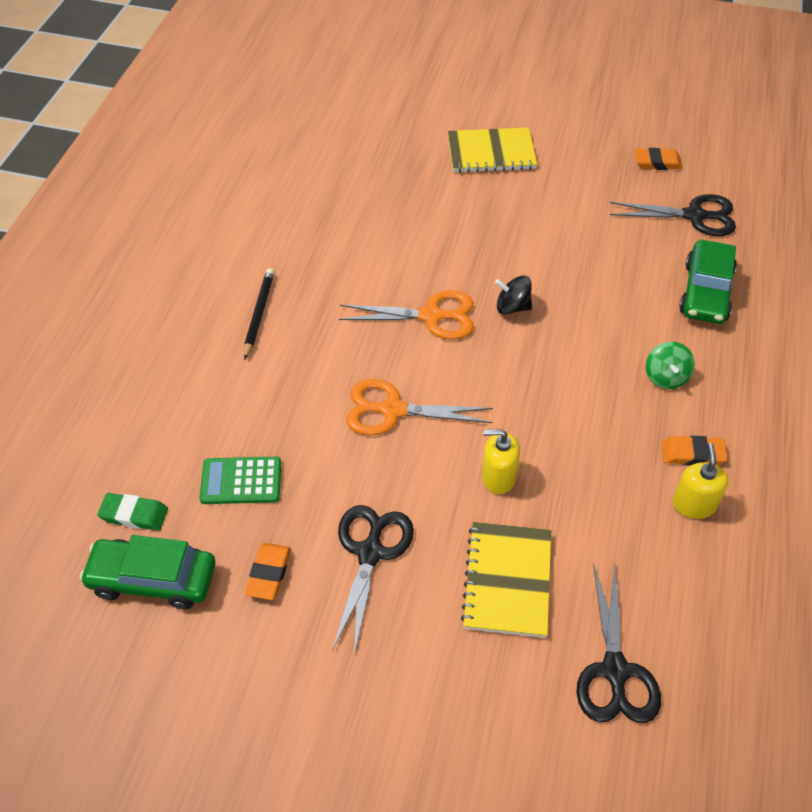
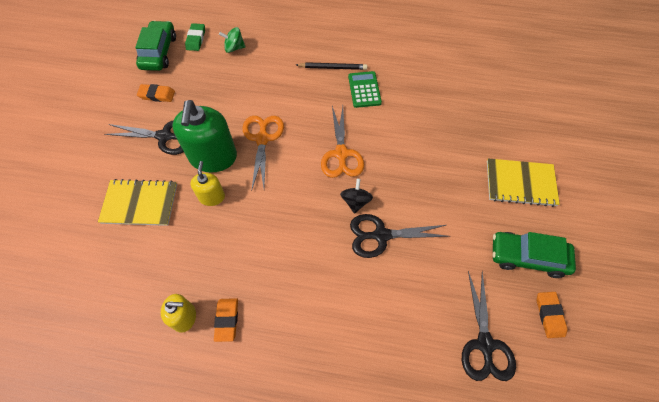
camera: 85 degrees right, 10 degrees up
(241, 481) = (214, 76): green calculator -> green calculator (364, 90)
(422, 477) = (213, 157): none -> green soap dispenser
(491, 152) = (520, 183): yellow notebook -> yellow notebook turned 75 degrees counterclockwise
(615, 671) = (74, 261): black scissors -> black scissors (381, 235)
(666, 377) = (297, 306): green spinning top -> green spinning top (234, 48)
(705, 292) = (391, 345): green car -> green car (528, 257)

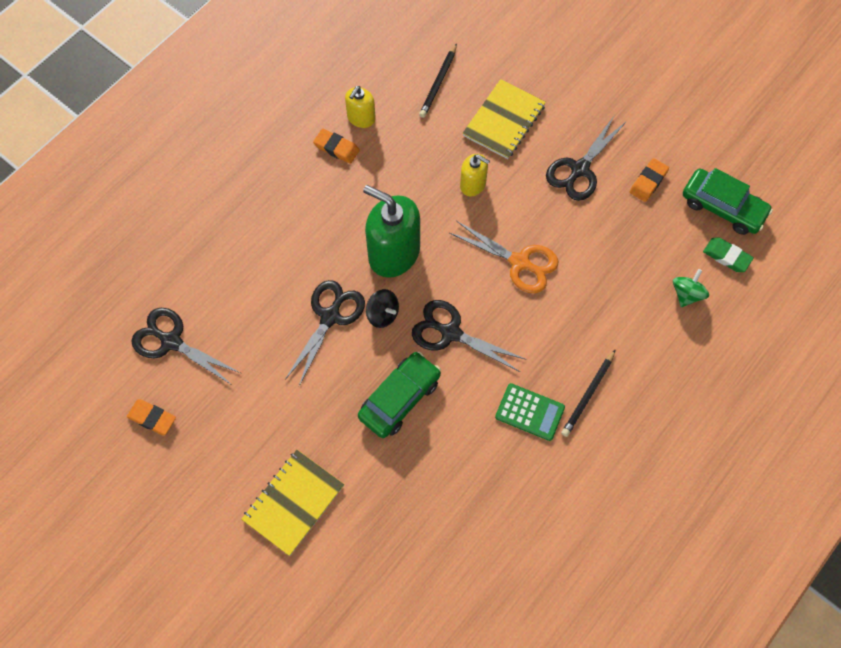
camera: 120 degrees right, 5 degrees up
(118, 272) = (438, 83): none -> black pencil
(213, 157) = (523, 204): green soap dispenser -> green soap dispenser (394, 253)
(341, 154) = (450, 333): orange scissors -> black scissors
(528, 257) = (214, 443): green car -> green car (399, 398)

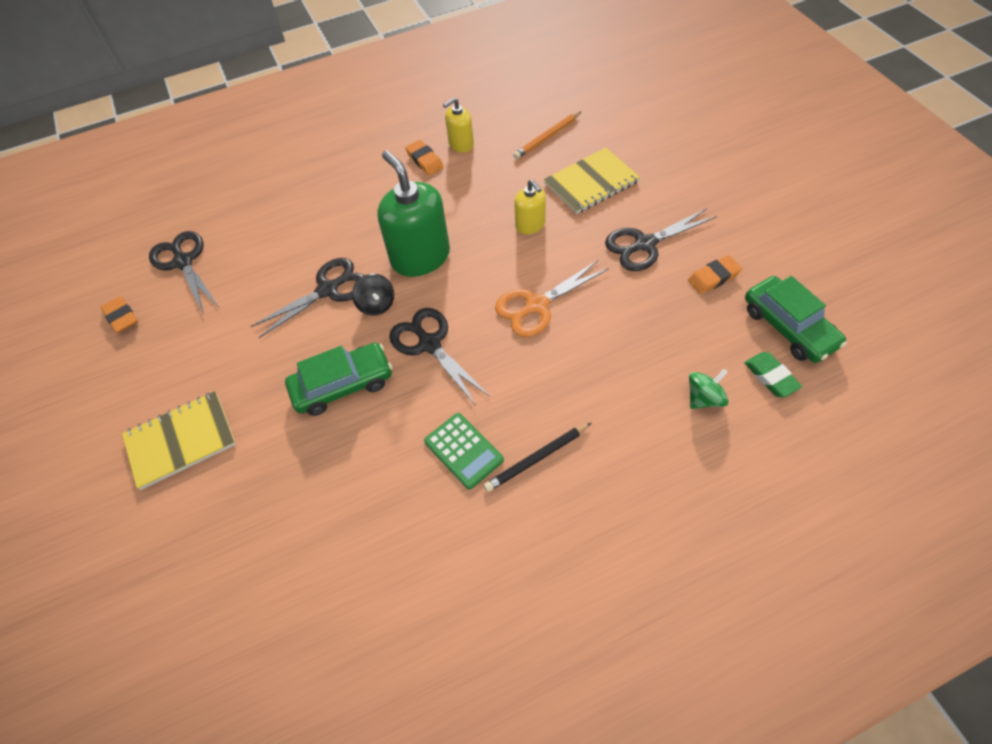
camera: 30 degrees right, 10 degrees down
(438, 83) = (547, 137): black pencil -> orange pencil
(519, 262) = (536, 305): orange scissors -> orange scissors turned 90 degrees clockwise

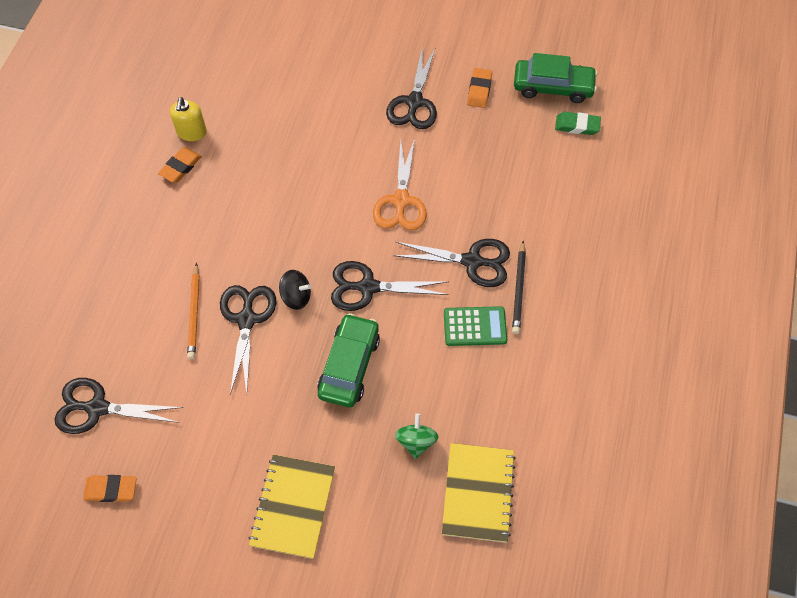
camera: 55 degrees left, 5 degrees up
(420, 257) = (280, 238): green soap dispenser -> none
(424, 160) = (180, 167): orange eraser -> orange eraser turned 60 degrees counterclockwise
(529, 400) = (472, 261): none -> black scissors
(530, 225) = (325, 151): yellow soap dispenser -> none
(547, 137) = (250, 76): orange pencil -> orange pencil (194, 313)
(591, 182) = (326, 86): yellow notebook -> yellow notebook (477, 493)
(704, 398) = (560, 170): green spinning top -> green spinning top (416, 441)

